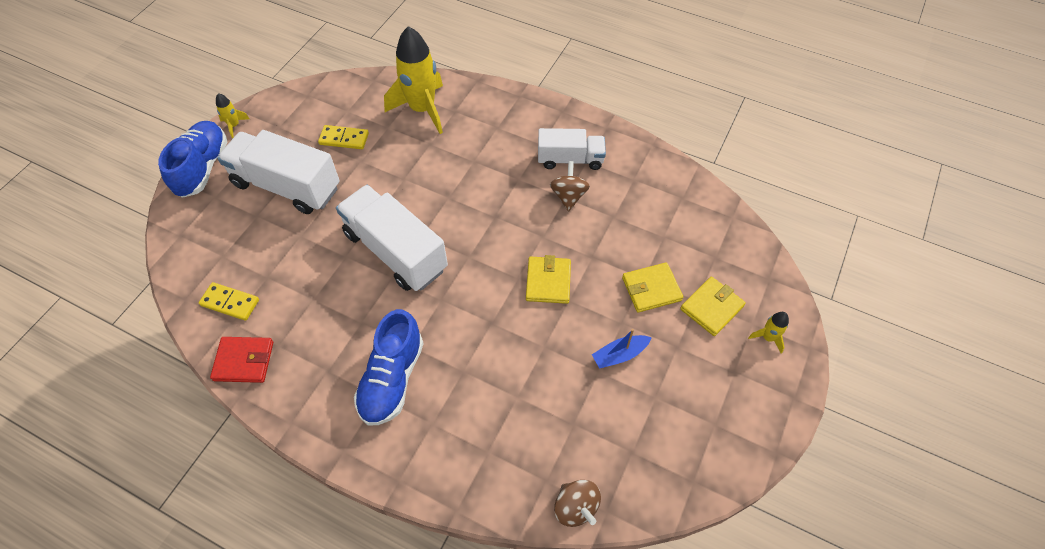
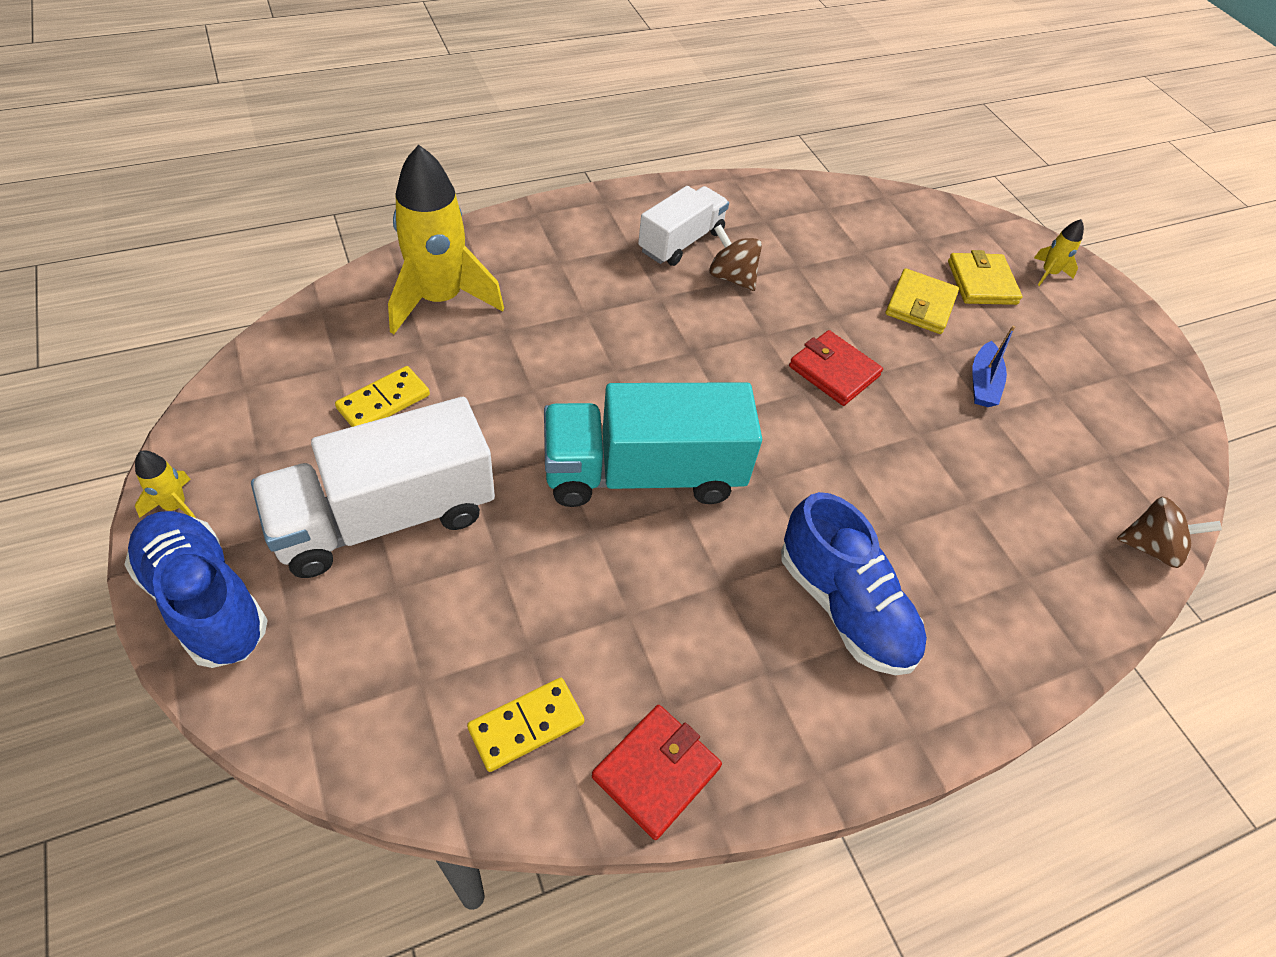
camera: 55 degrees left, 5 degrees down
(395, 251) = (643, 473): white truck -> turquoise truck
(548, 281) = (834, 371): yellow wallet -> red wallet

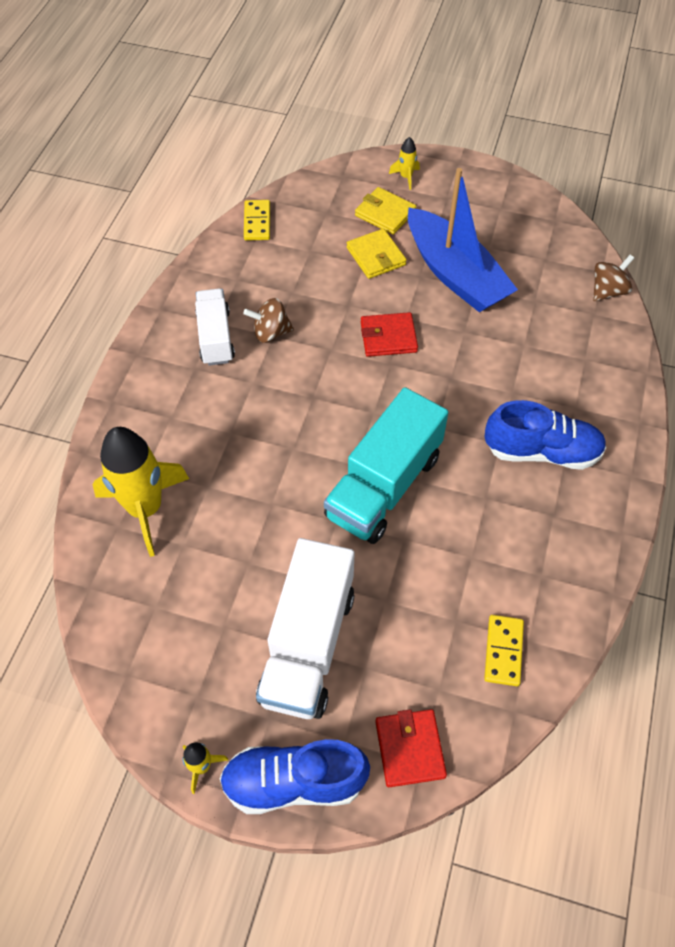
camera: 45 degrees left, 5 degrees up
(383, 402) = (211, 595): yellow domino -> yellow domino (257, 222)
(656, 772) = (572, 605): red wallet -> red wallet (409, 749)
(983, 383) = (455, 274): blue boat -> blue boat, size x2.42

